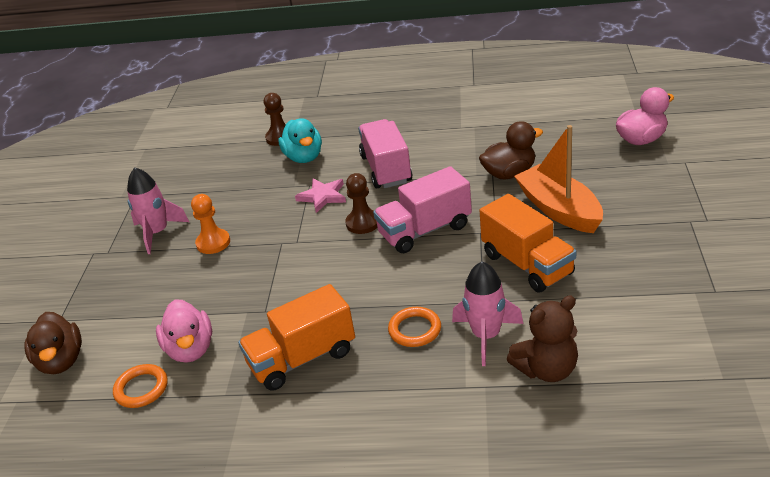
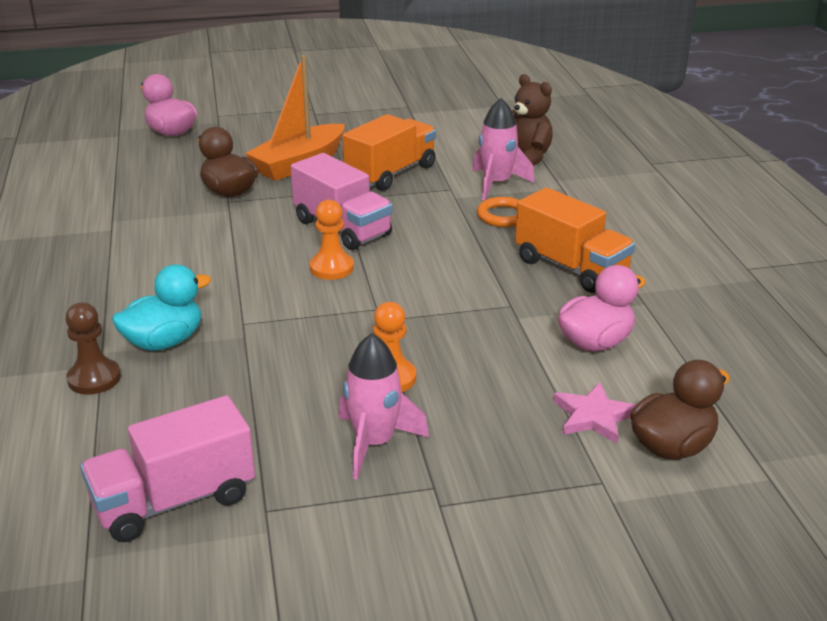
camera: 110 degrees left, 5 degrees down
(141, 389) = (672, 361): orange ring -> none
(323, 196) = (272, 306): pink star -> pink star (594, 416)
(363, 223) = (331, 268): brown pawn -> orange pawn
(386, 169) = (209, 268): pink truck -> pink truck (174, 500)

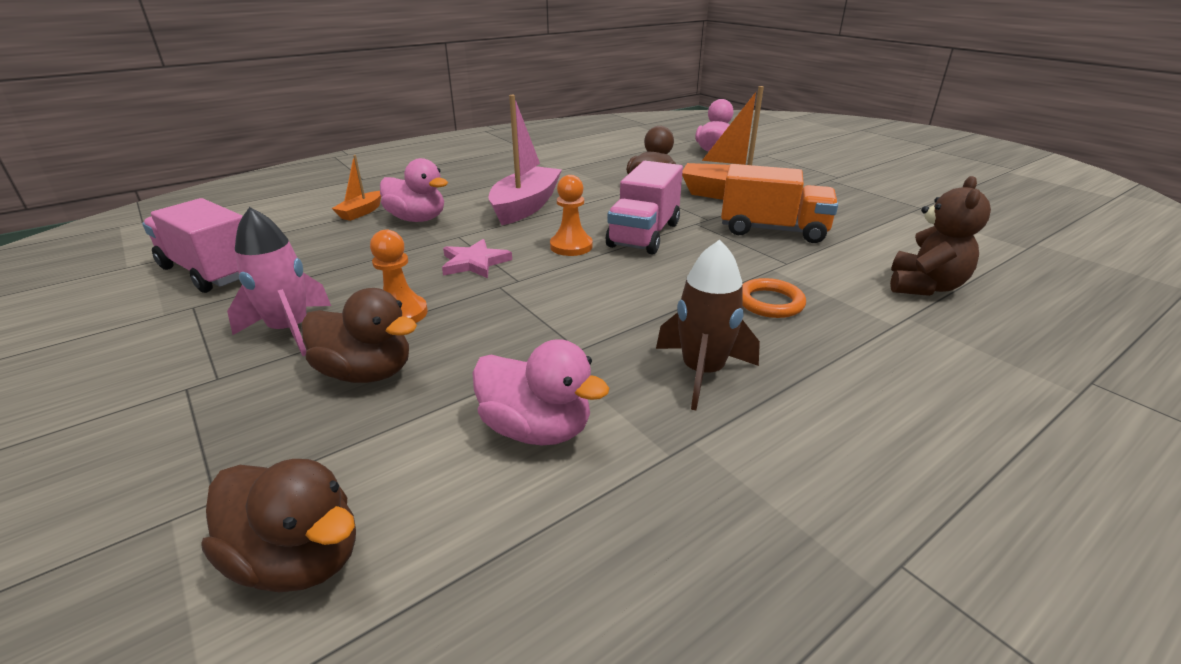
camera: 65 degrees right, 0 degrees up
(94, 378) = (361, 212): brown pawn -> orange boat
(164, 342) = (417, 219): turquoise duck -> pink duck
(203, 270) = (526, 206): none -> pink boat
(480, 405) = (366, 373): none -> brown duck
(496, 184) = (836, 283): pink rocket -> none
(571, 268) = (702, 372): orange truck -> brown rocket
(594, 416) = (362, 462): pink star -> pink star (474, 262)

